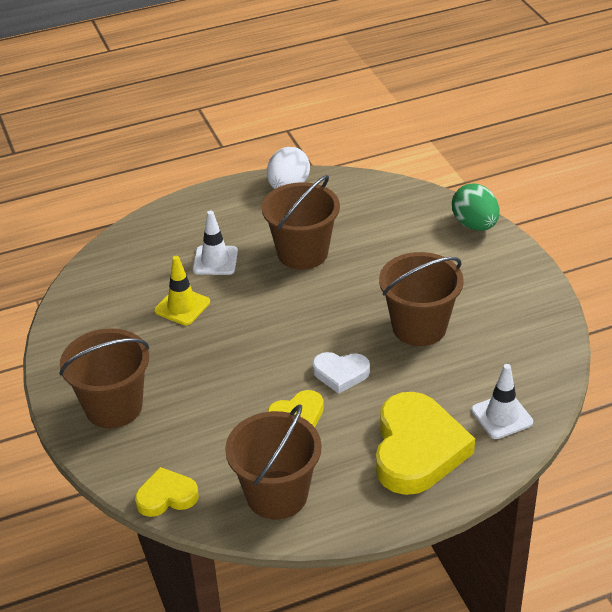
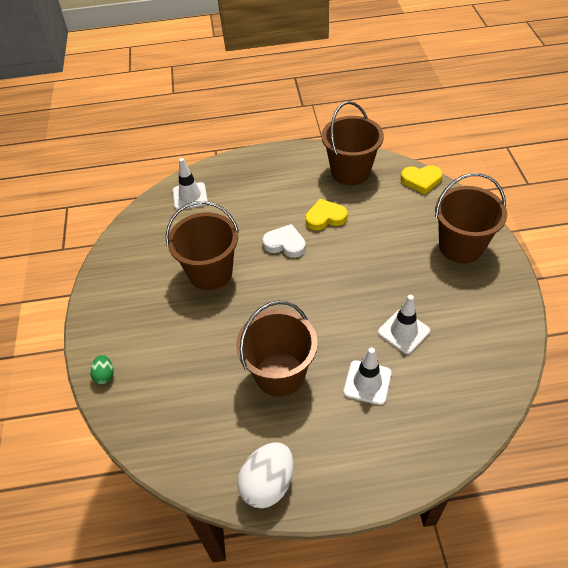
camera: 165 degrees left, 10 degrees up
(182, 306) = (403, 331): yellow traffic cone -> white traffic cone
(417, 449) = (254, 184): yellow heart -> none
(474, 225) = (105, 375): green egg -> green egg, size x0.52

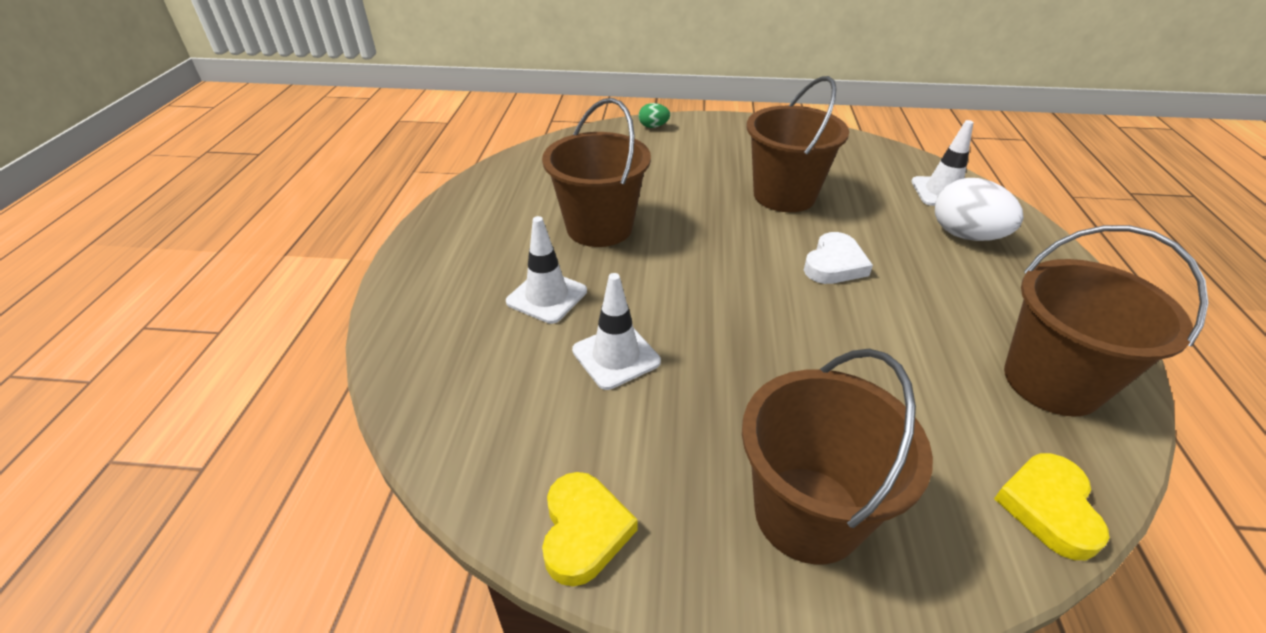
camera: 100 degrees right, 10 degrees down
(268, 484) = (470, 202): white egg -> white egg (965, 235)
(325, 217) = (900, 319): yellow heart -> yellow heart (584, 531)

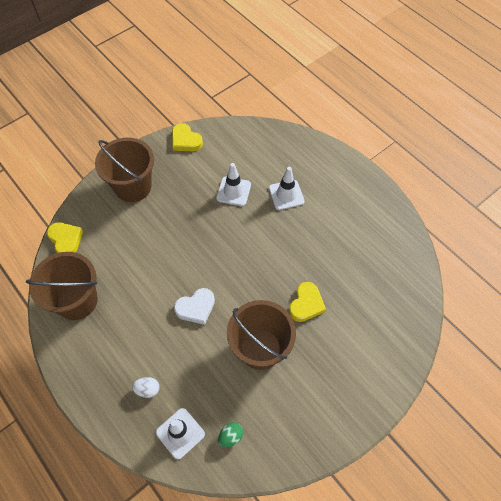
camera: 135 degrees right, 20 degrees up
(599, 227) = (315, 246): brown bucket -> none
(653, 126) = (399, 362): green egg -> green egg (230, 436)
(685, 195) = (306, 304): none -> yellow heart
(834, 264) = (196, 308): white heart -> white heart turned 105 degrees counterclockwise
(965, 235) = (147, 389): white egg -> white egg, size x0.52

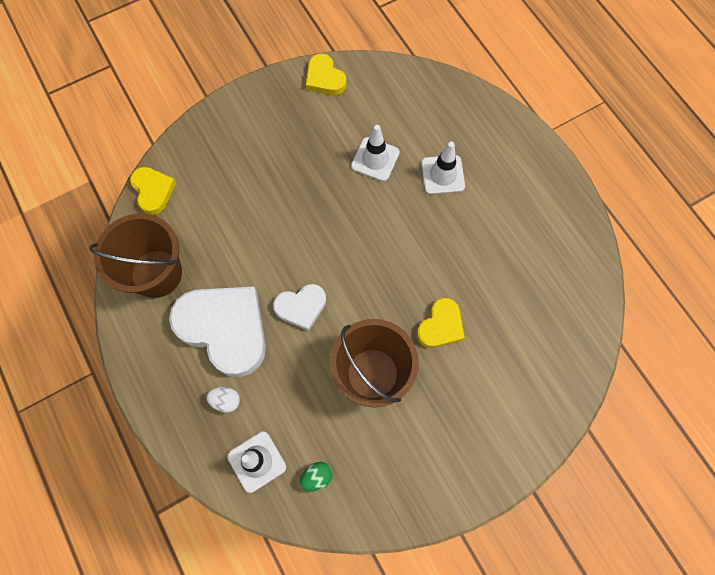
camera: 10 degrees right, 10 degrees up
(133, 187) = (247, 133): brown bucket -> none
(138, 334) = (225, 329): none -> white heart

